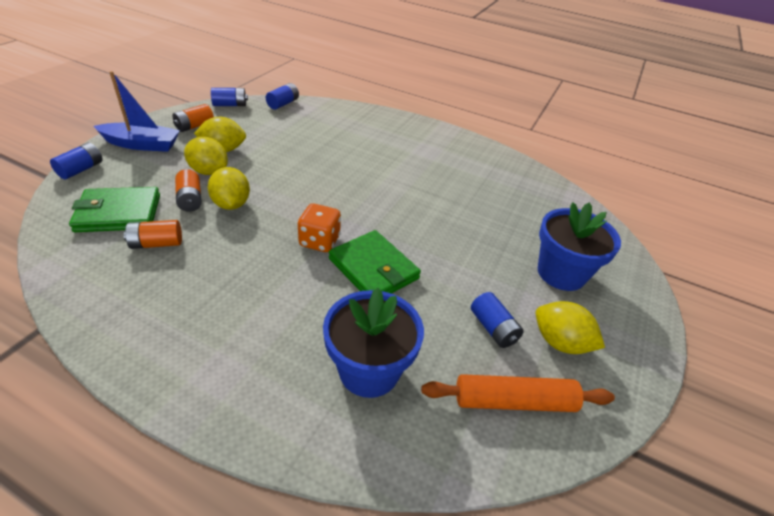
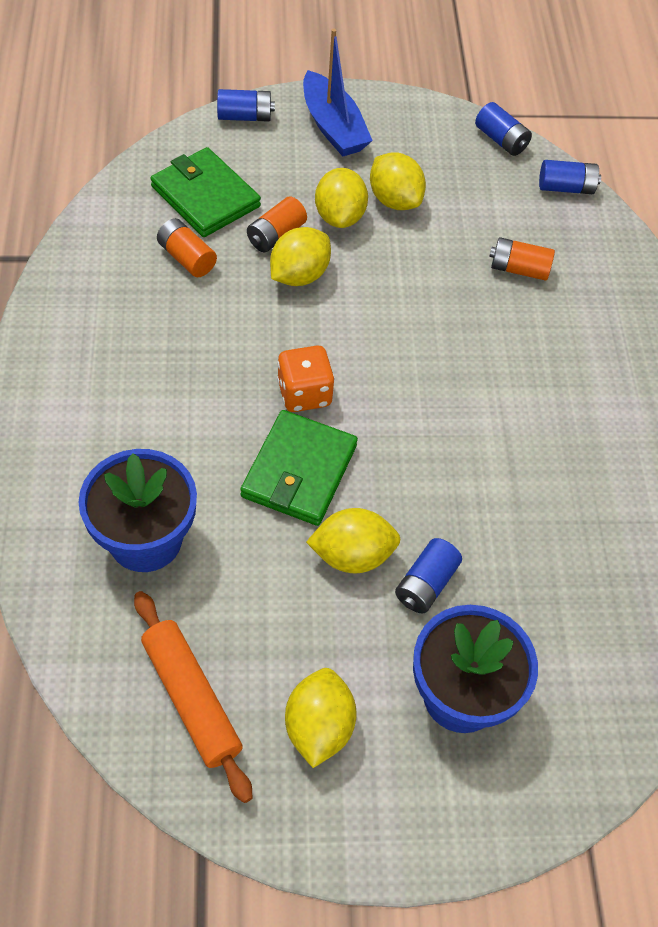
camera: 60 degrees right, 15 degrees up
(194, 126) = (416, 142): orange battery -> orange battery (518, 269)
(448, 274) = (352, 555): none -> yellow lemon
(493, 328) = (290, 641): blue battery -> blue battery (426, 584)

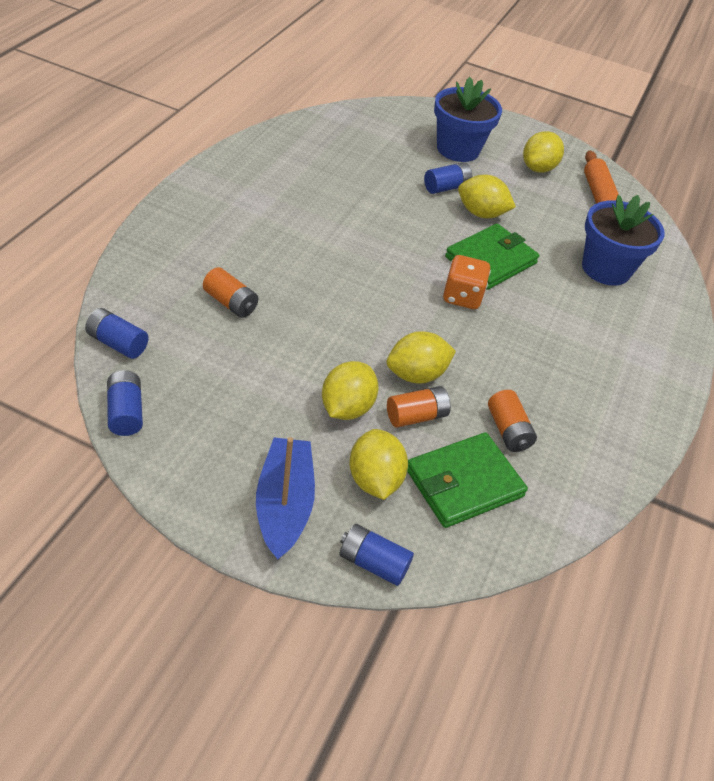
camera: 155 degrees left, 10 degrees down
(205, 196) = (464, 483): green wallet -> green wallet turned 75 degrees clockwise
(394, 200) = (284, 400): yellow lemon -> yellow lemon (374, 480)

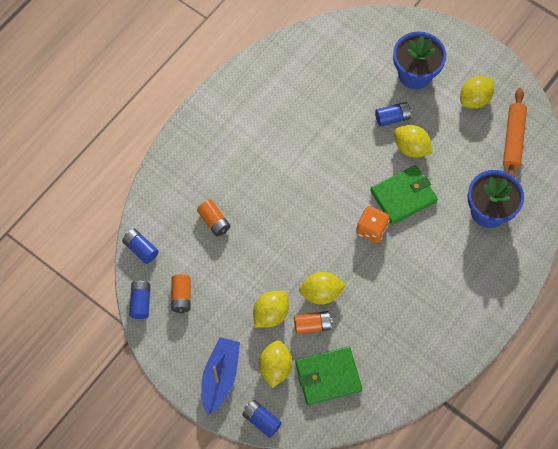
camera: 20 degrees right, 20 degrees up
(508, 430) = (367, 343): orange battery -> orange battery (181, 296)

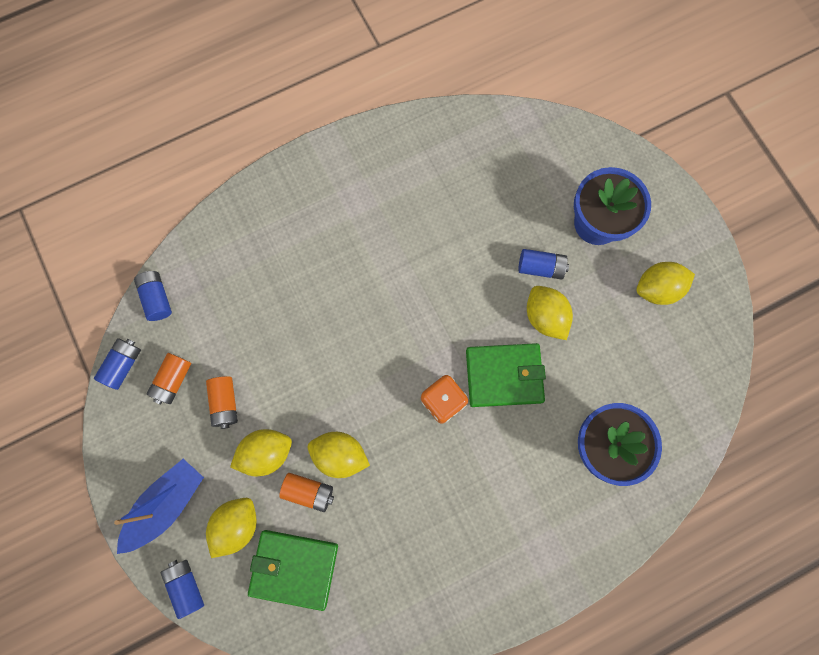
camera: 25 degrees right, 10 degrees up
(214, 221) = (259, 303): orange battery -> orange battery (225, 403)
(513, 139) = (681, 364): orange rolling pin -> none

